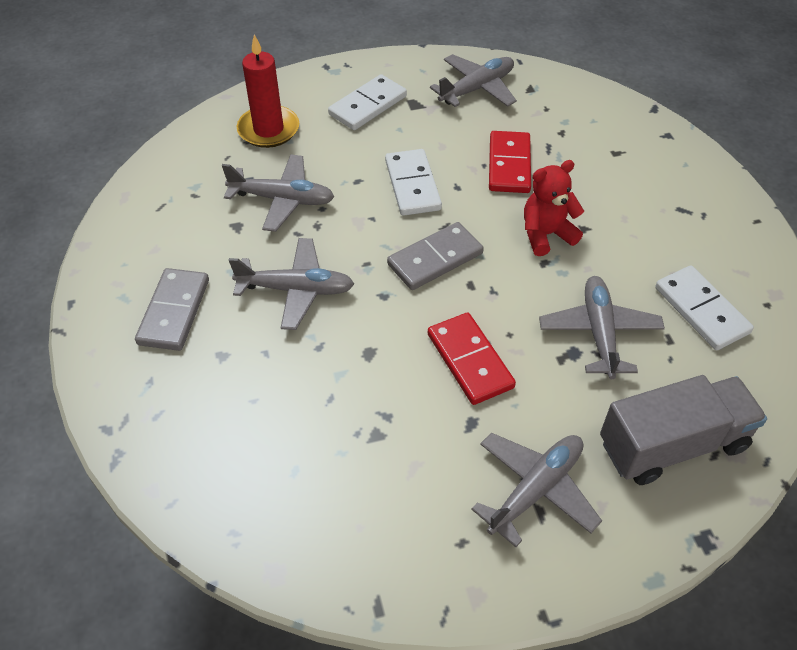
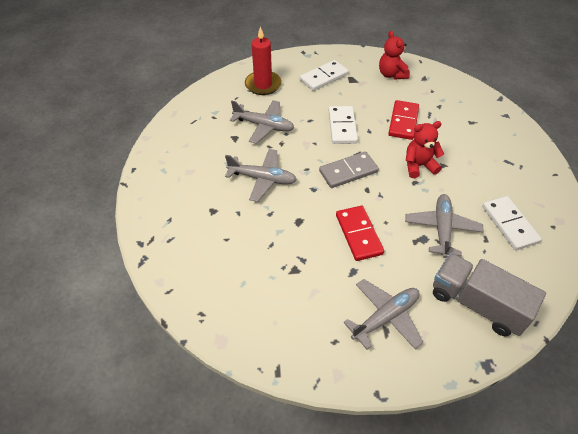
camera: 10 degrees right, 0 degrees up
(174, 312) = (190, 182): grey domino -> none
(477, 88) = (391, 74): grey plane -> red teddy bear
(673, 445) = (477, 303): grey truck -> grey truck turned 135 degrees counterclockwise

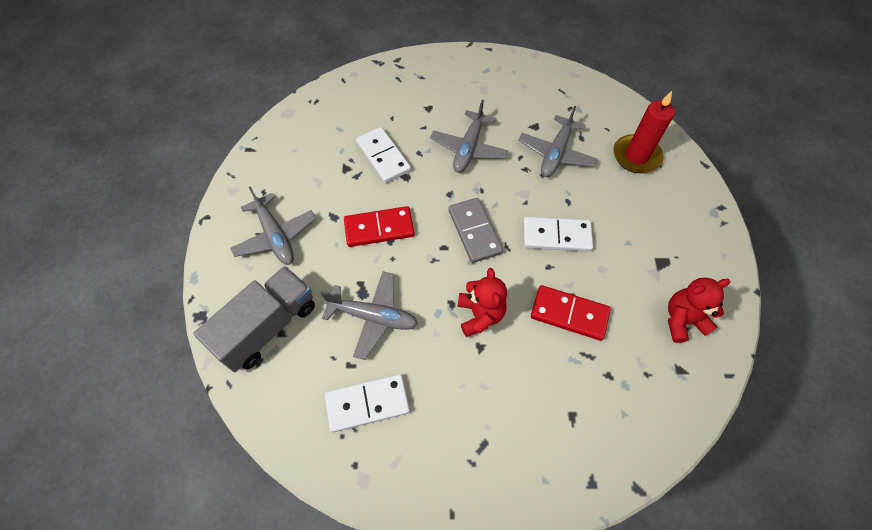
camera: 95 degrees right, 10 degrees up
(324, 77) = (662, 227): white domino -> white domino (383, 157)

